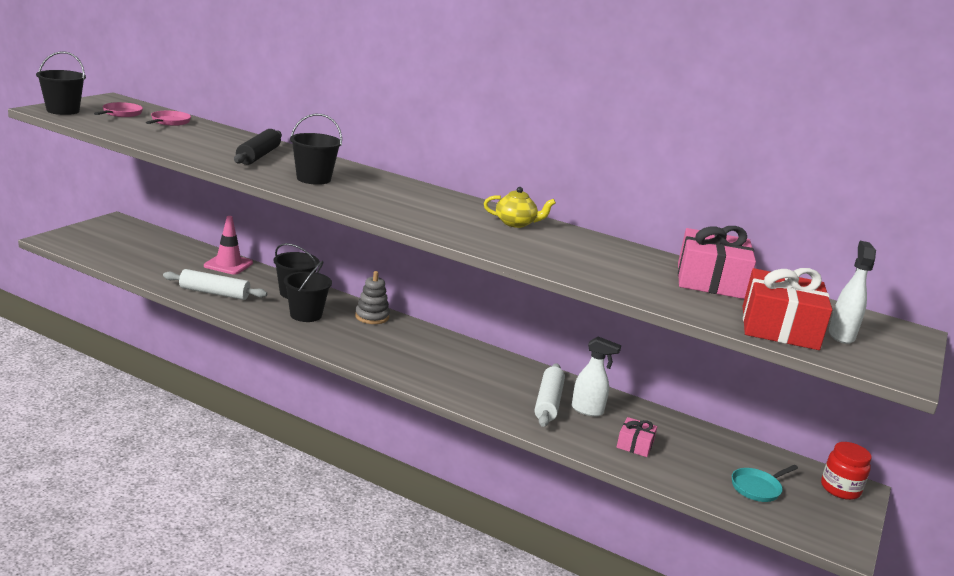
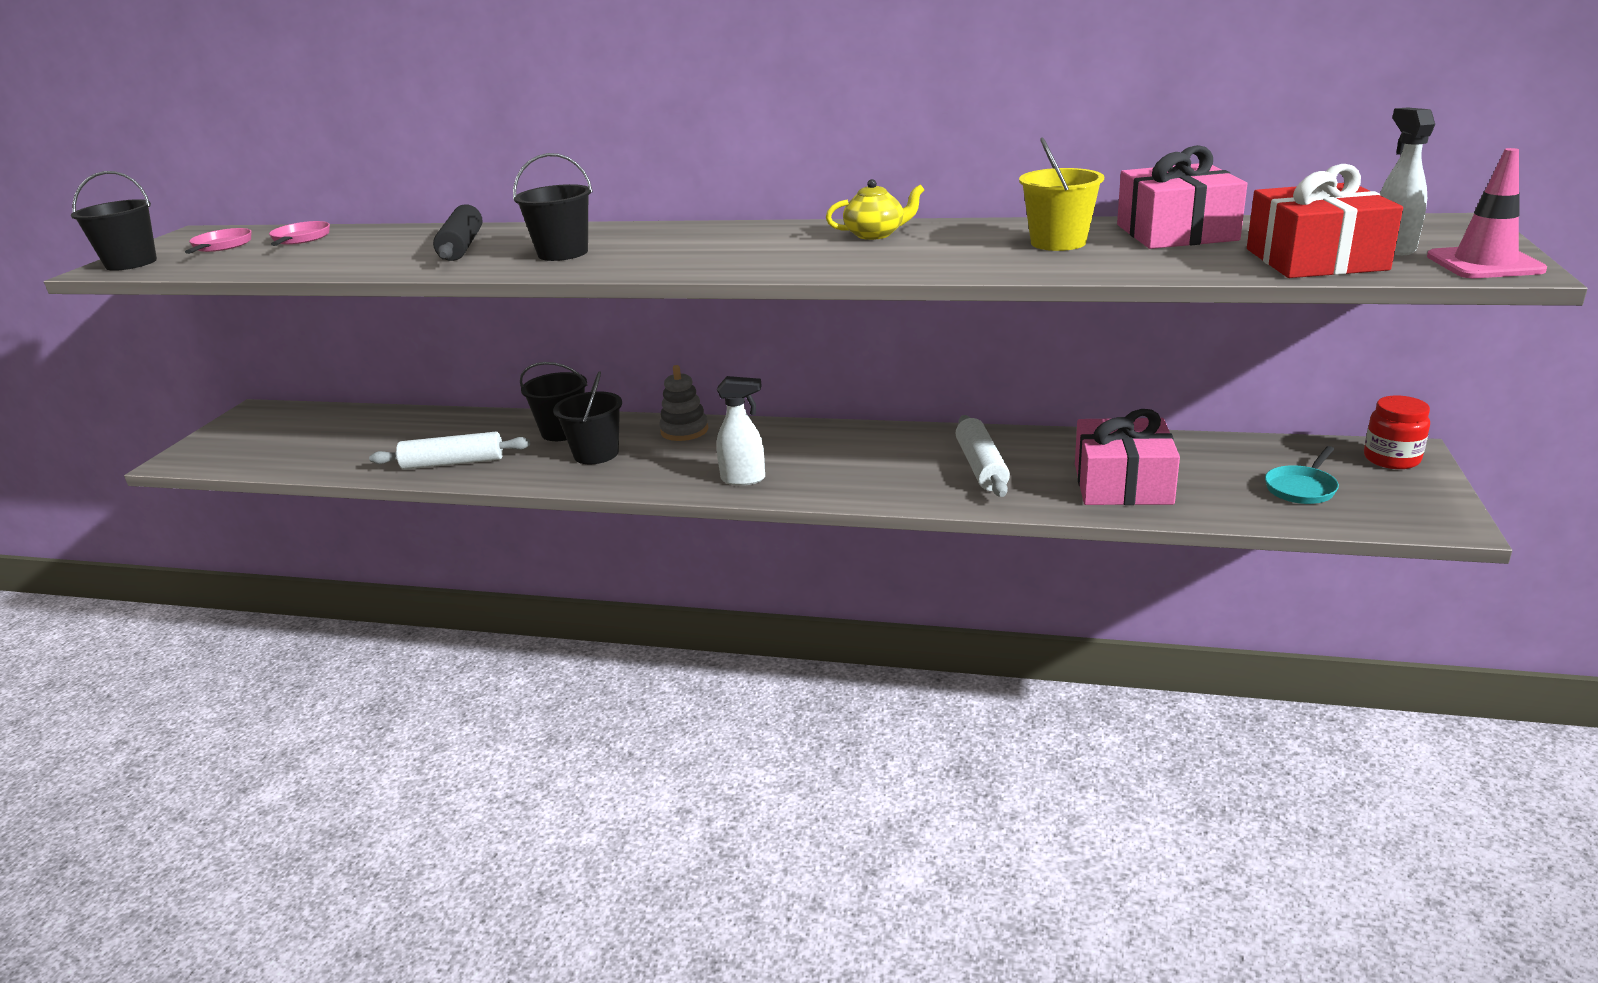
camera: 10 degrees left, 5 degrees up
(228, 264) = (448, 422): pink traffic cone -> pink traffic cone (1484, 263)
(587, 410) = (1035, 461): white spray bottle -> white spray bottle (744, 479)
(625, 264) = (1058, 243): none -> yellow bucket
(635, 445) = (1122, 484): pink gift -> pink gift, size x1.99

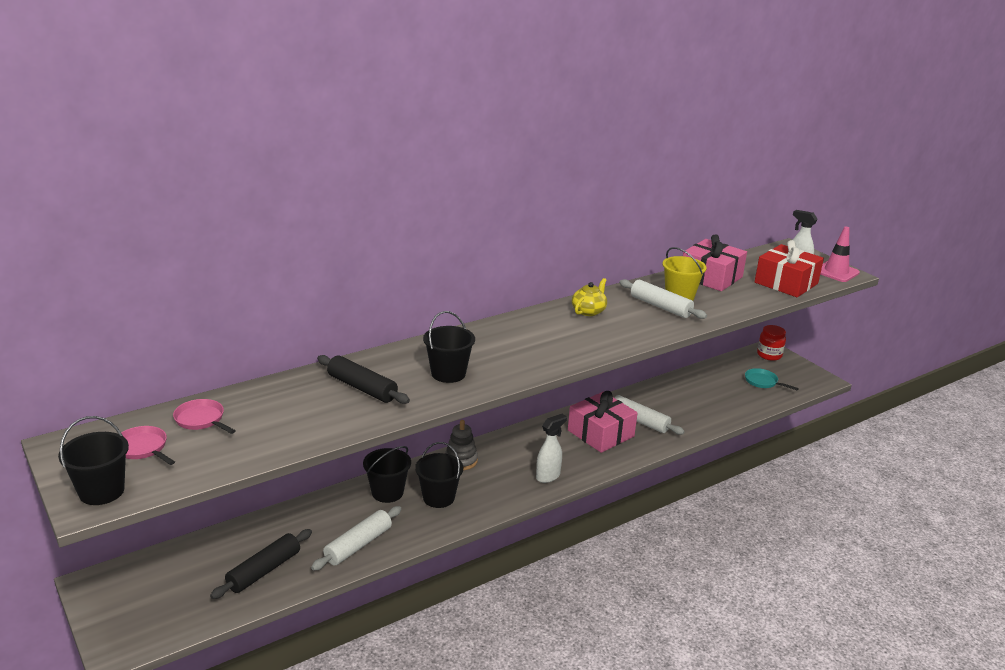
camera: 50 degrees left, 0 degrees up
(355, 451) = (264, 571): none -> black rolling pin
(994, 247) = (660, 306): none -> white rolling pin
(1122, 484) = (704, 406): pink gift -> pink gift (600, 433)
(1301, 488) = (763, 382): turquoise pan -> turquoise pan turned 135 degrees clockwise

